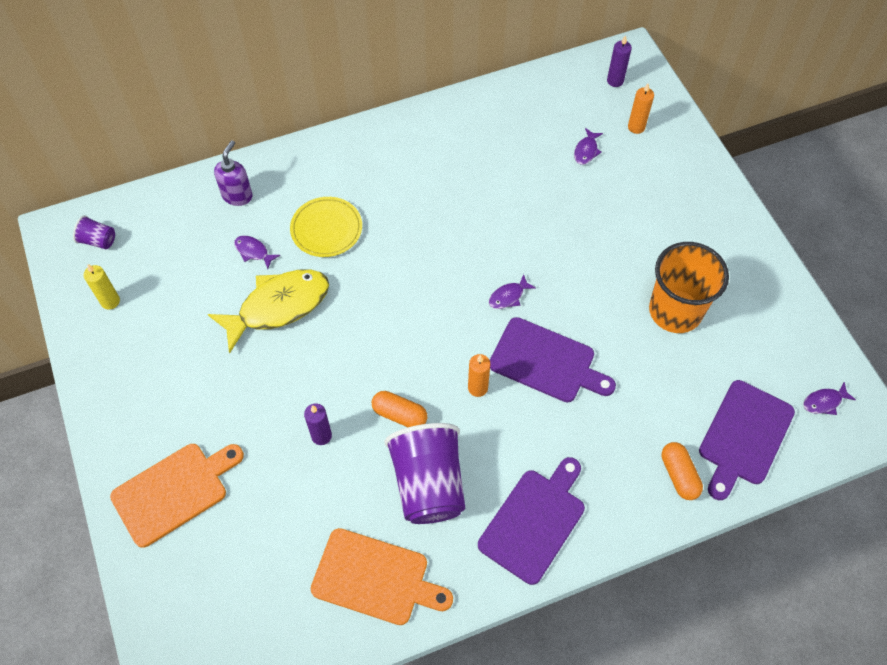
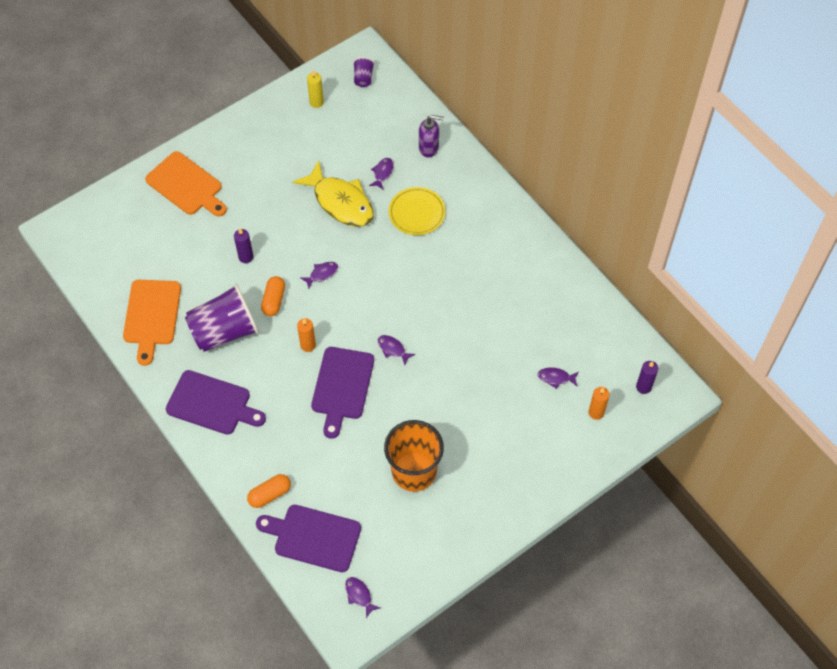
camera: 75 degrees right, 0 degrees up
(378, 350) = (322, 274): none -> purple fish

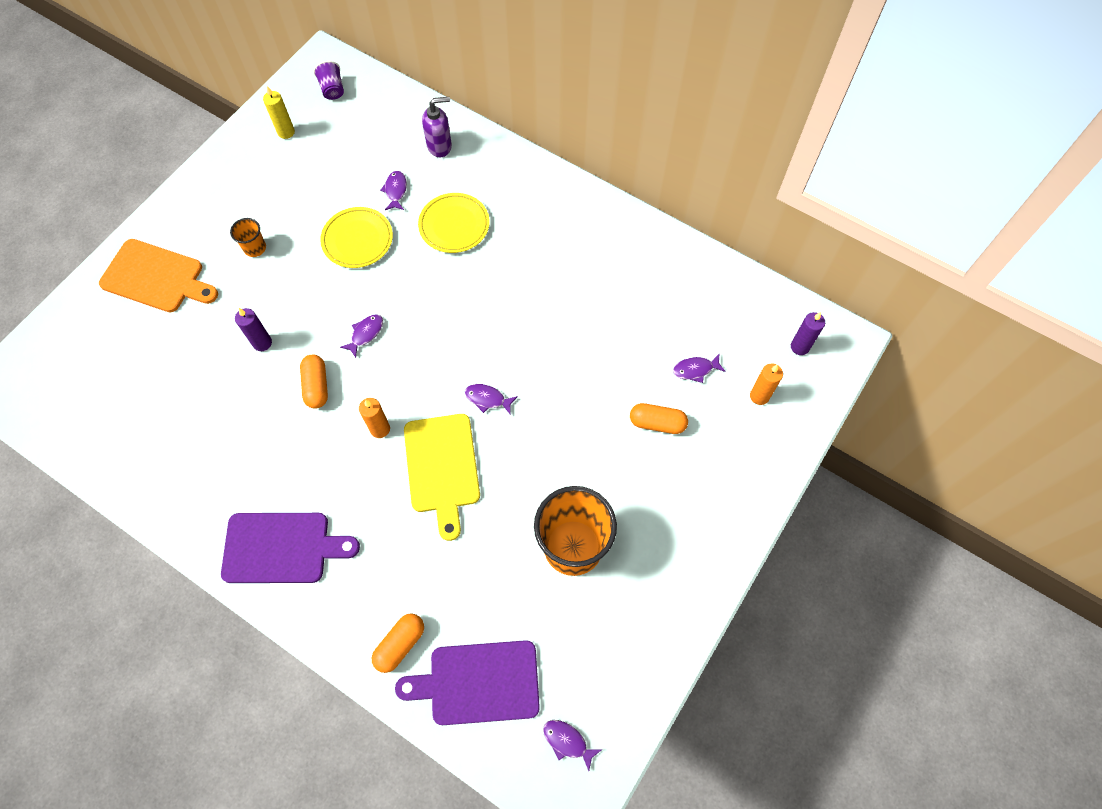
camera: 20 degrees left, 5 degrees up
(152, 316) = (163, 458): orange cutting board -> none
(225, 331) = (267, 446): purple cup -> none
(264, 185) = (255, 248): none -> orange cup
(340, 202) = (357, 240): yellow fish -> yellow plate
(342, 387) = (442, 468): purple cutting board -> yellow cutting board
(510, 407) = (657, 423): none -> orange capsule

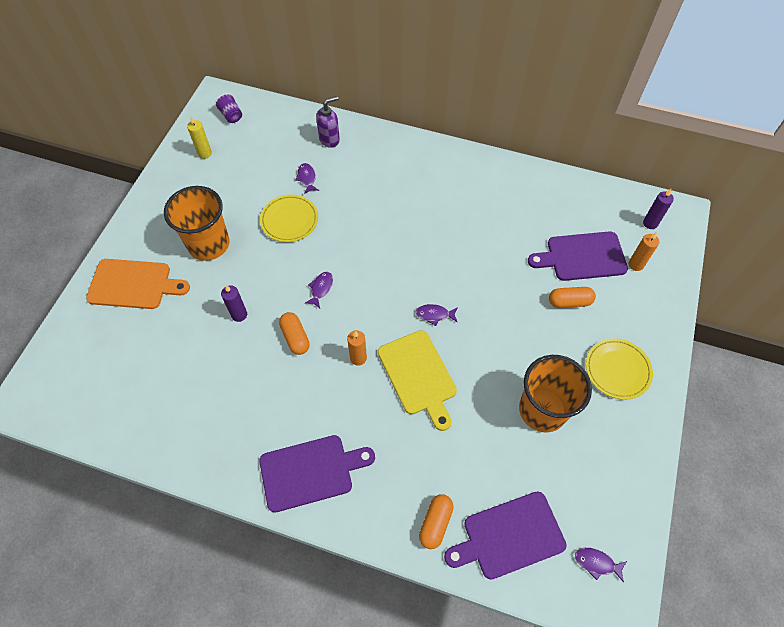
camera: 15 degrees left, 5 degrees down
(255, 248) = (208, 244): orange cup -> orange cup, size x2.27
(454, 225) = (361, 193): yellow plate -> yellow plate (617, 370)
(695, 370) = (582, 257): purple fish -> purple cutting board

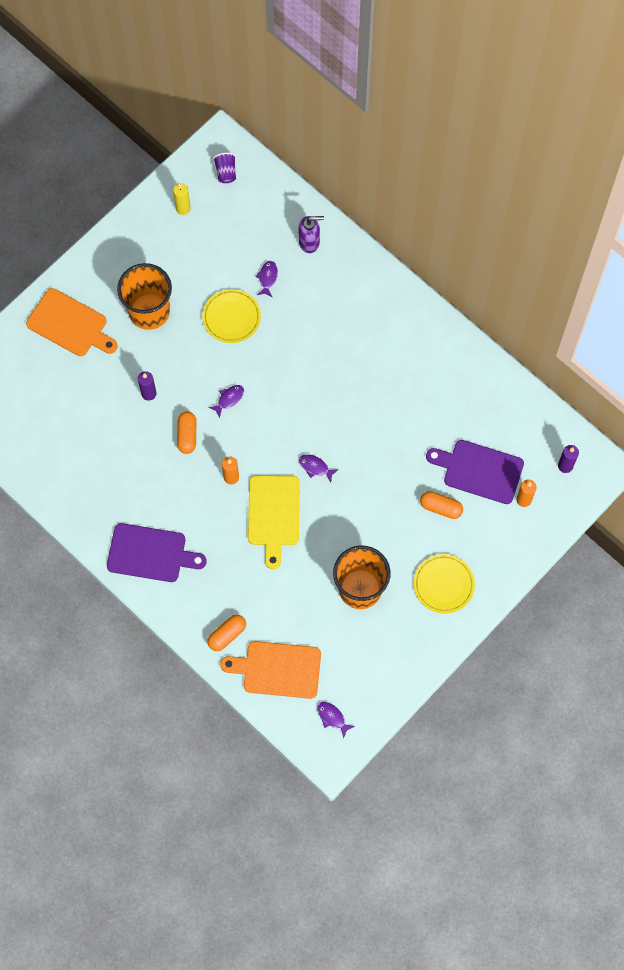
camera: 25 degrees right, 10 degrees up
(509, 536) = (277, 669): purple cutting board -> orange cutting board

